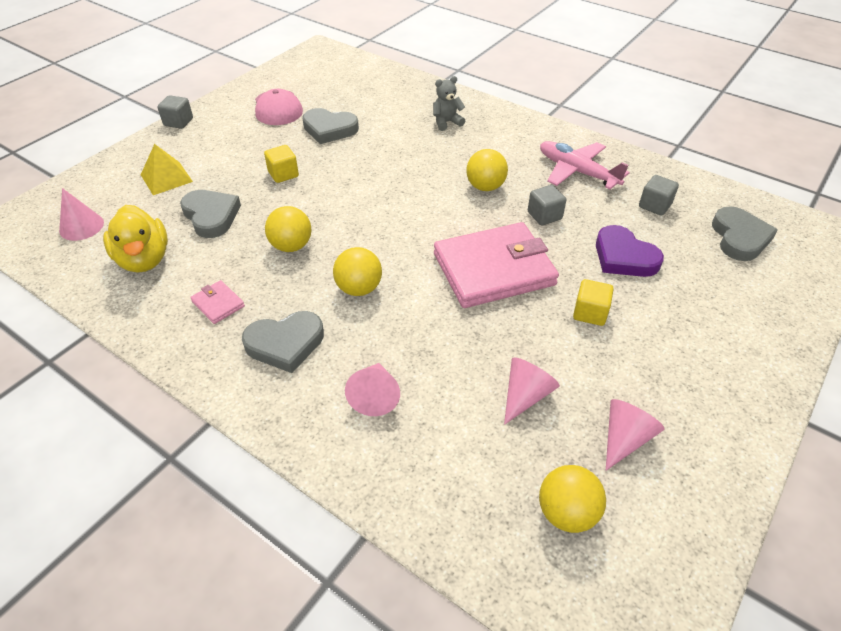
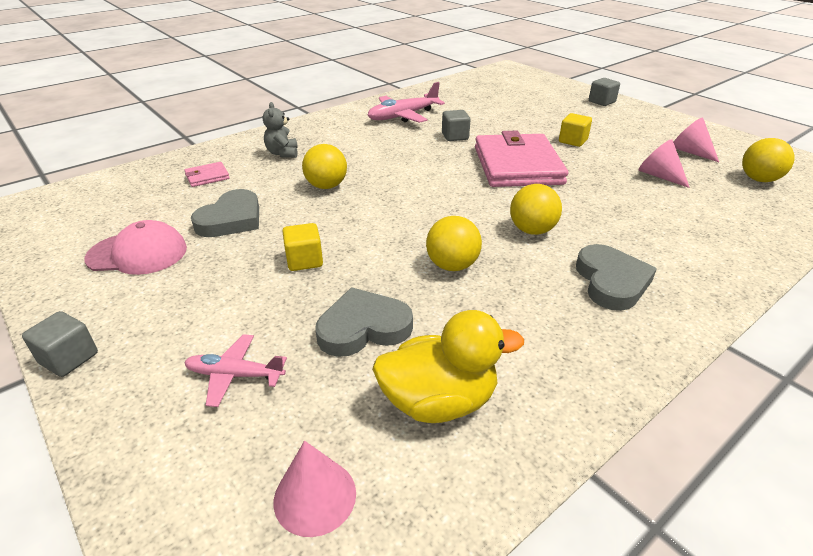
camera: 75 degrees left, 10 degrees down
(166, 178) = (235, 375): yellow pyramid -> pink plane
(218, 304) = (545, 328): pink wallet -> pink wallet (207, 176)
(375, 396) = (672, 237): pink cone -> none
(485, 187) = (402, 152): yellow ball -> yellow ball (326, 186)
(624, 257) = (514, 120): purple heart -> none
(654, 206) = (459, 101): grey cube -> grey cube (601, 102)
(739, 238) = (503, 87): grey heart -> none

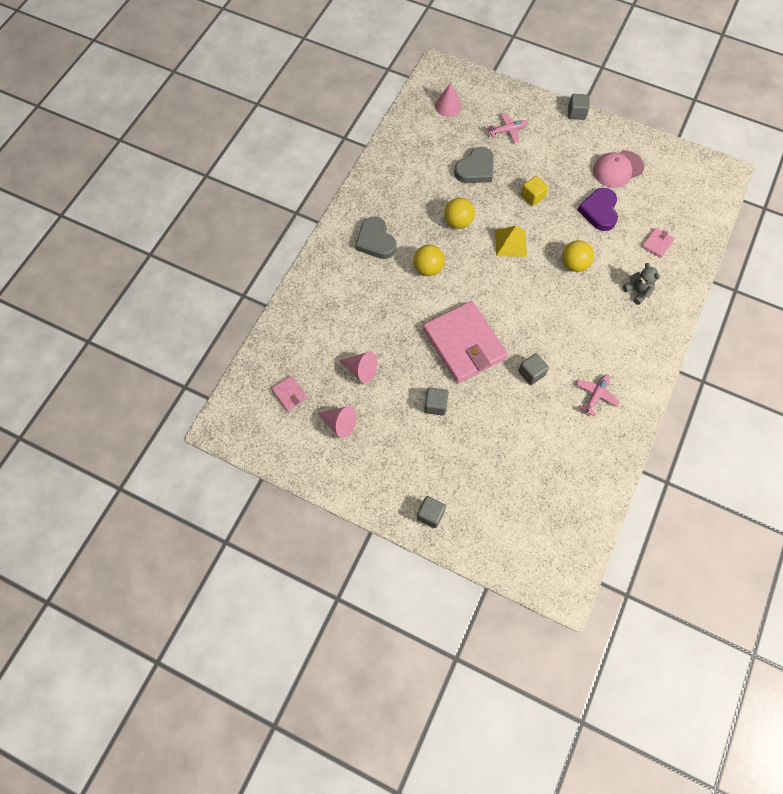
camera: 155 degrees right, 30 degrees up
(231, 219) = (599, 211): grey heart -> purple heart
(389, 223) = (511, 243): none -> yellow pyramid
(403, 116) = (596, 395): pink plane -> pink plane, size x0.62
(439, 401) = (427, 149): yellow duck -> none
(573, 141) = (435, 405): yellow cube -> grey cube
(759, 179) = (289, 394): yellow ball -> pink wallet

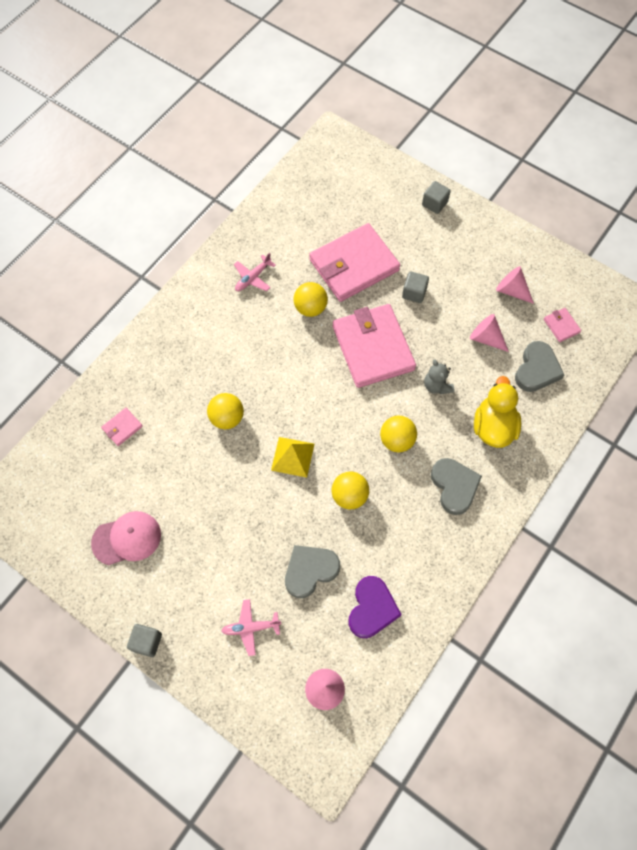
camera: 170 degrees left, 0 degrees up
(312, 347) = (536, 369): none -> grey heart
(347, 292) = (493, 427): none -> yellow duck
(500, 425) = (354, 265): none -> pink wallet
(531, 373) = (310, 308): grey cube -> yellow ball
(532, 197) = (248, 516): yellow cube -> none
(599, 211) = (173, 481): purple heart -> purple heart (372, 608)
(637, 292) = (168, 374): grey teddy bear -> grey teddy bear (437, 386)

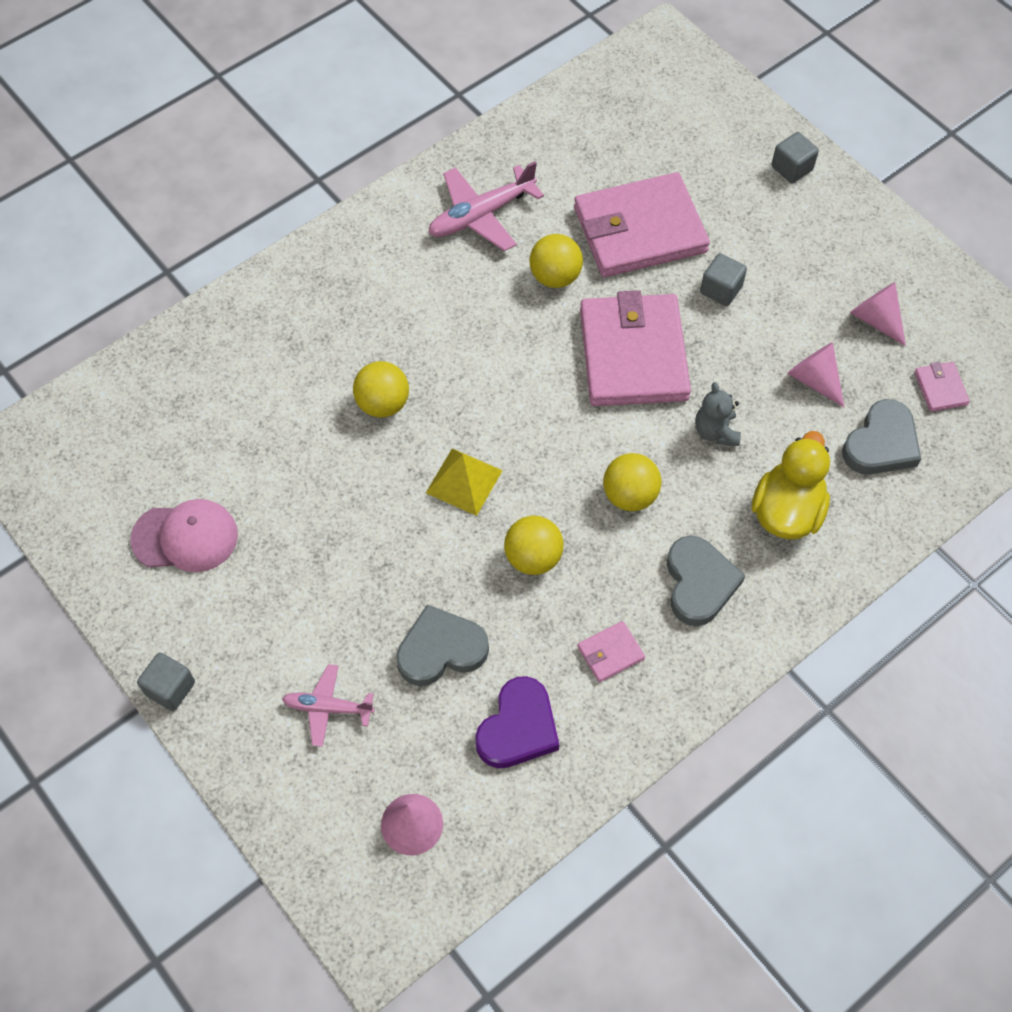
camera: 15 degrees right, 5 degrees down
(122, 427) = (226, 381): pink wallet -> pink wallet (610, 653)
(253, 278) = (481, 215): pink plane -> pink plane, size x1.61

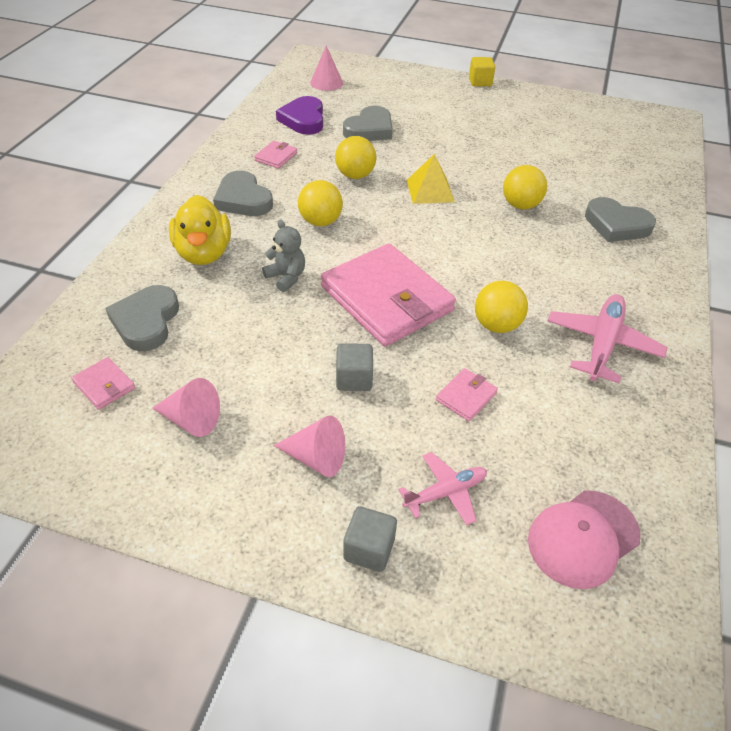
camera: 145 degrees right, 15 degrees down
(170, 688) = (480, 82): grey cube -> yellow cube
(185, 537) = (544, 121): pink cap -> pink cap (583, 538)
(311, 324) = (616, 225): none -> grey heart
(327, 708) = (403, 98): pink plane -> pink plane (445, 492)
(640, 230) = (466, 396): pink wallet -> pink wallet, size x0.41
(814, 379) = (227, 343): pink cone -> pink cone (316, 458)

